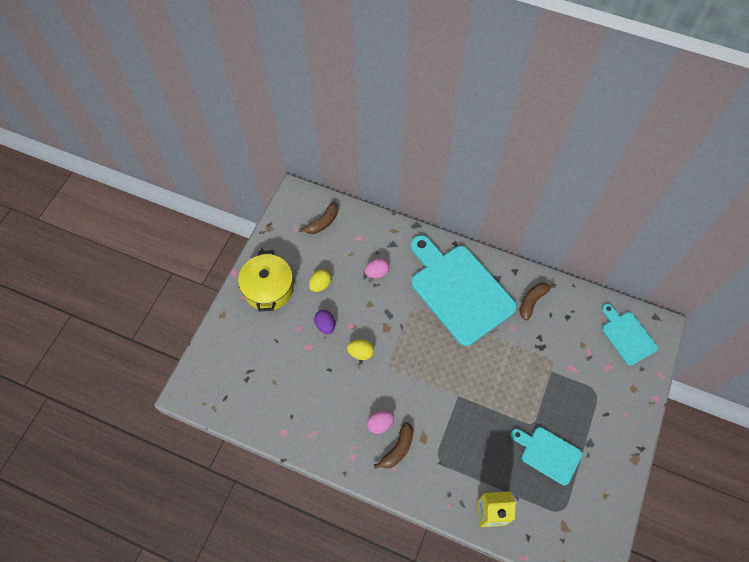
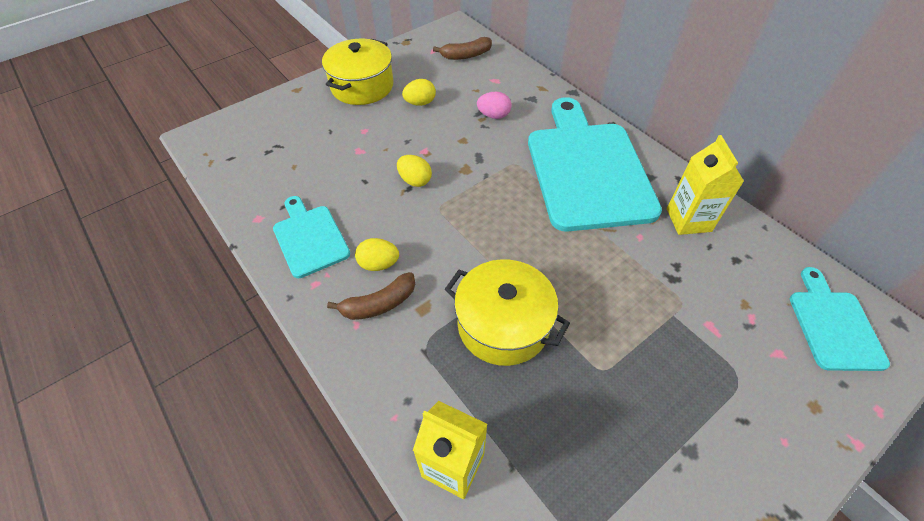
camera: 30 degrees right, 10 degrees down
(325, 325) = (395, 139): purple egg -> none
(380, 424) = (379, 264): pink egg -> yellow egg
(470, 425) = (503, 325): none -> yellow pot
(532, 301) = (688, 220): brown banana -> yellow carton
(548, 454) = (605, 428): turquoise cutting board -> turquoise cutting board (309, 238)

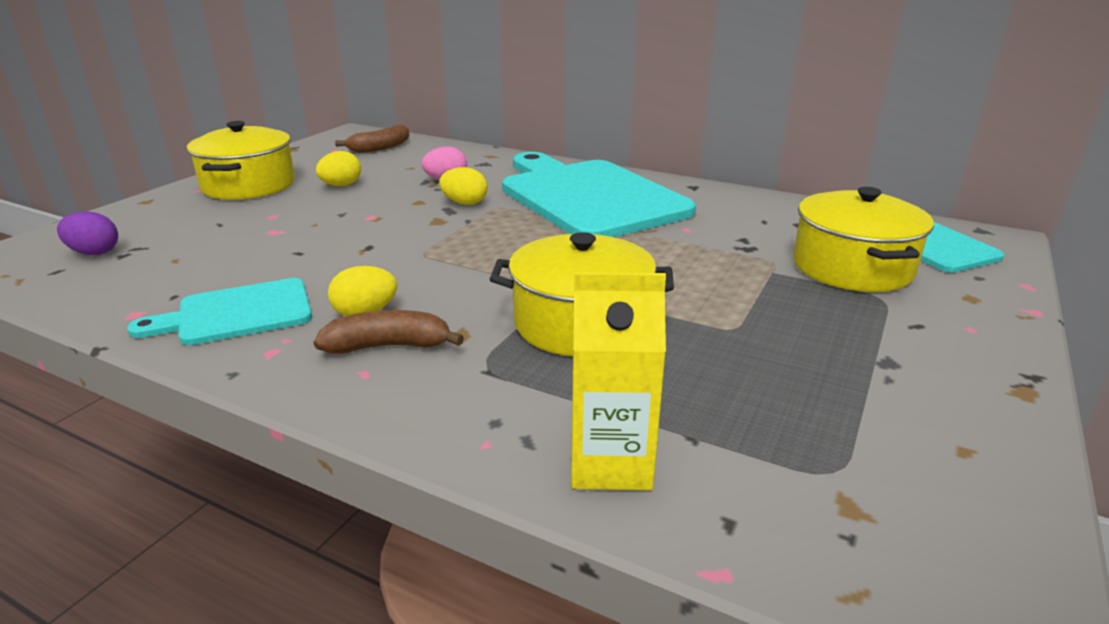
camera: 25 degrees left, 25 degrees down
(254, 144) = (94, 253): none -> purple egg
(309, 238) = (237, 313): turquoise cutting board -> turquoise cutting board turned 60 degrees counterclockwise
(379, 304) = (389, 346): brown banana -> brown banana turned 135 degrees counterclockwise
(415, 180) = (373, 239): yellow egg -> yellow egg (464, 203)
(688, 220) = (727, 209): yellow carton -> none
(741, 332) = (852, 267): none -> yellow pot

